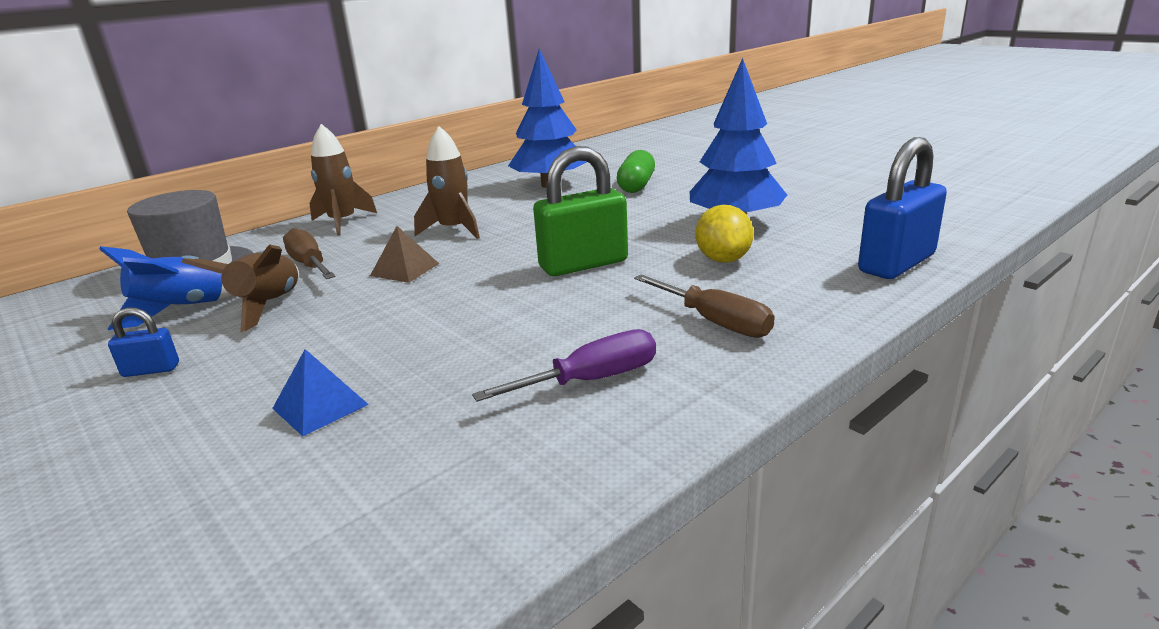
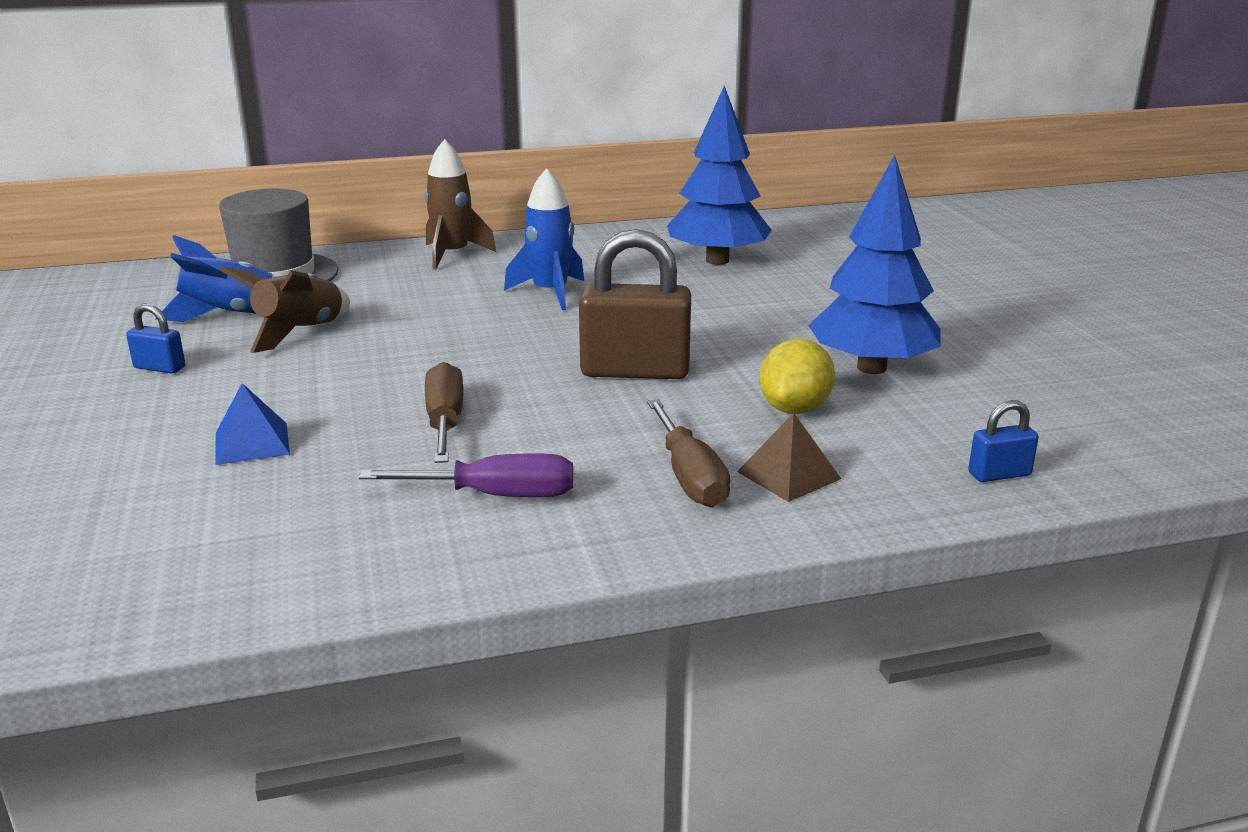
camera: 25 degrees right, 0 degrees up
(309, 265) = (375, 297): brown screwdriver -> brown screwdriver (445, 422)
(404, 269) = (455, 327): brown pyramid -> brown pyramid (788, 475)
(454, 230) = (550, 293): brown rocket -> blue rocket
(583, 264) = (635, 371): green padlock -> brown padlock
(636, 185) = (818, 286): green capsule -> none
(896, 263) = (999, 474): blue padlock -> blue padlock, size x0.47

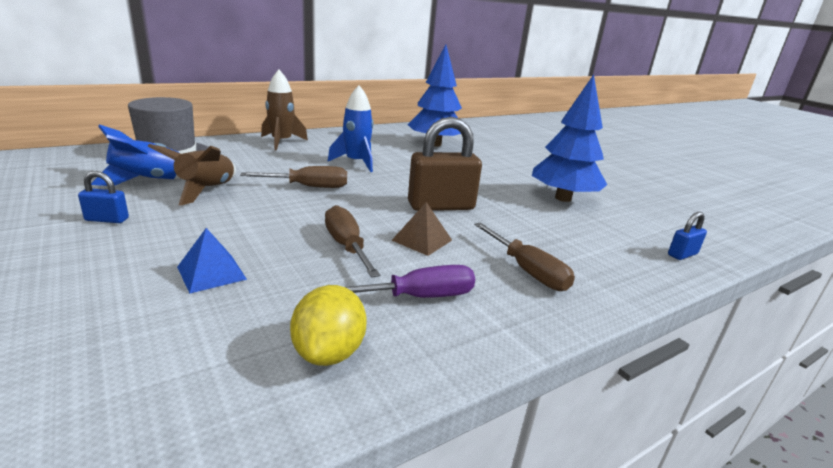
camera: 20 degrees left, 0 degrees up
(447, 332) = (308, 187): none -> brown screwdriver
(788, 475) = (581, 264): brown pyramid -> brown pyramid (422, 240)
(794, 409) = (546, 224): yellow lemon -> yellow lemon (329, 352)

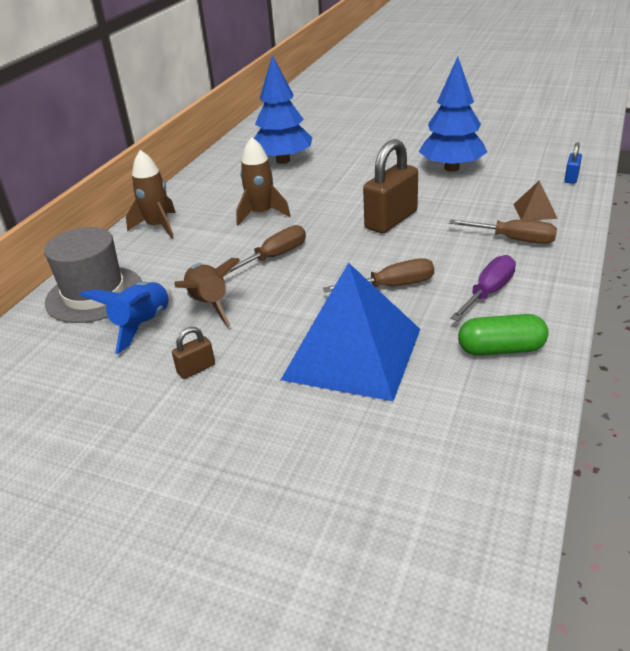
camera: 30 degrees left, 10 degrees up
(107, 219) = (196, 369): blue padlock -> brown padlock
(212, 273) = (353, 353): blue pyramid -> blue pyramid, size x2.45
(329, 352) = (501, 349): yellow lemon -> green capsule
(347, 246) = (392, 286): brown screwdriver -> brown screwdriver turned 135 degrees clockwise
(356, 162) = (261, 214): blue rocket -> brown rocket
(422, 240) = (426, 254): brown pyramid -> brown pyramid (534, 211)

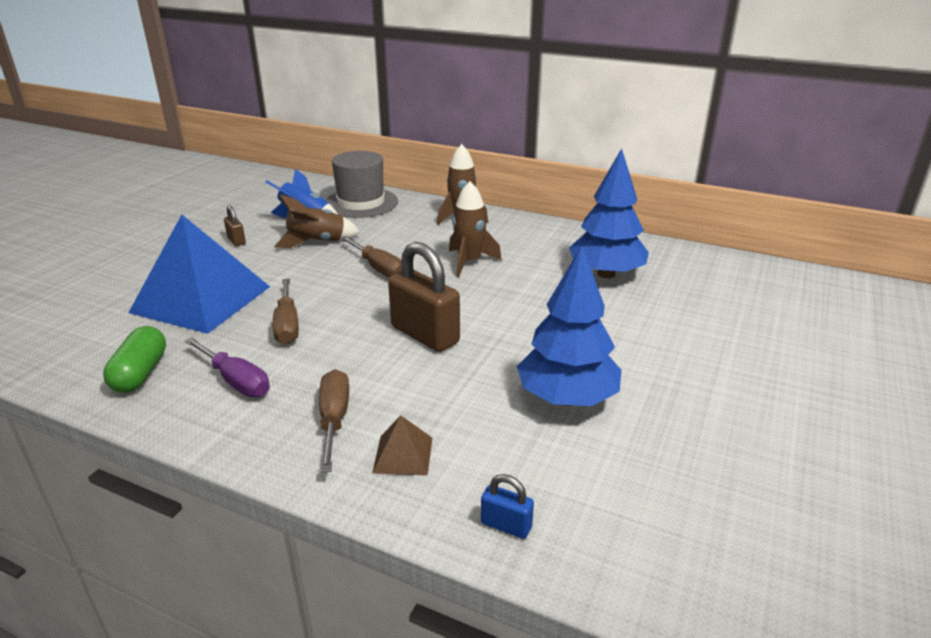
camera: 90 degrees right, 5 degrees down
(514, 239) = (334, 420): brown screwdriver -> brown screwdriver turned 150 degrees clockwise

